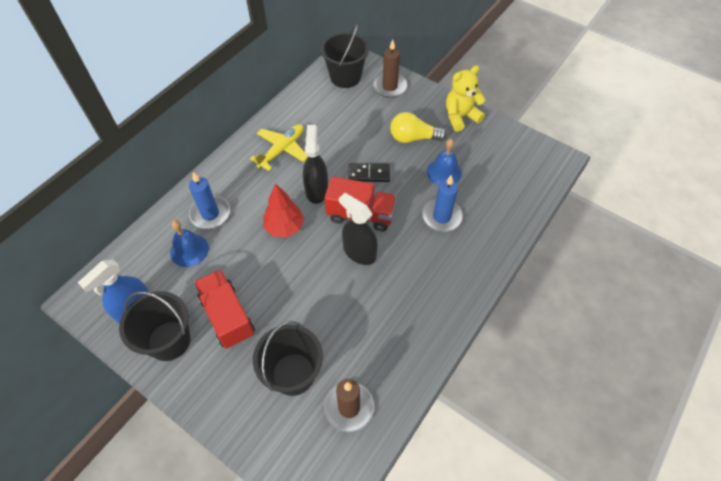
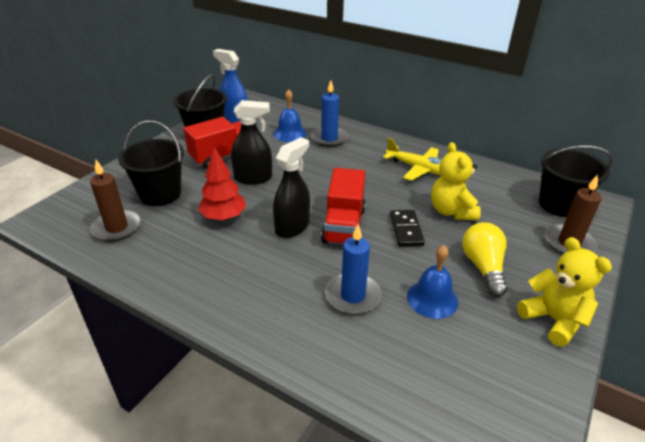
camera: 85 degrees right, 20 degrees down
(284, 227) = (320, 178): red tree -> red tree (224, 217)
(316, 190) = (371, 194): black spray bottle -> black spray bottle (253, 178)
(347, 141) = (451, 211): none -> yellow teddy bear

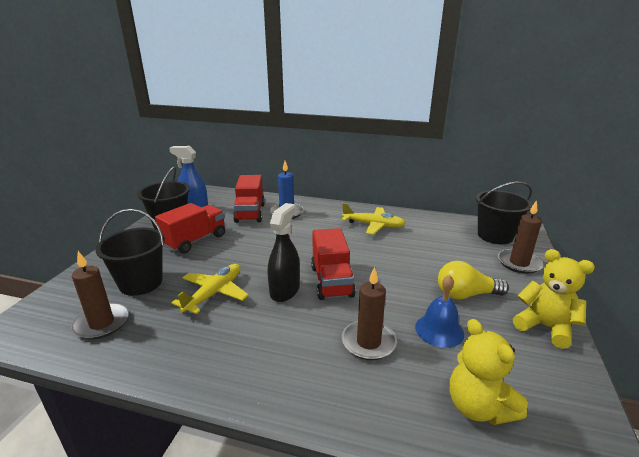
camera: 15 degrees left, 10 degrees down
(224, 217) = (214, 293): red tree -> yellow plane
(253, 178) = (230, 254): black spray bottle -> none
(290, 133) = (250, 213): blue bell -> red truck
(353, 296) = (368, 342): blue candle -> brown candle
(406, 230) = (387, 275): black domino -> none
(451, 211) = (416, 254): yellow teddy bear -> yellow teddy bear (478, 407)
(483, 267) = (466, 295): yellow light bulb -> yellow light bulb turned 75 degrees counterclockwise

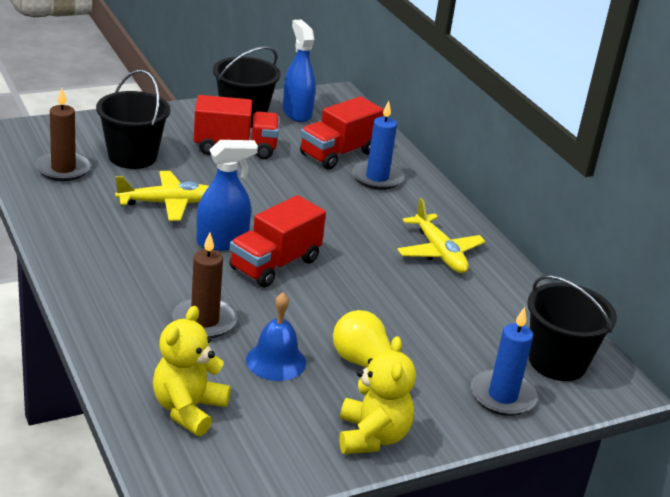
camera: 45 degrees right, 5 degrees up
(285, 290) = (222, 242): black spray bottle -> blue spray bottle
(519, 263) = (502, 396): brown candle -> blue candle

